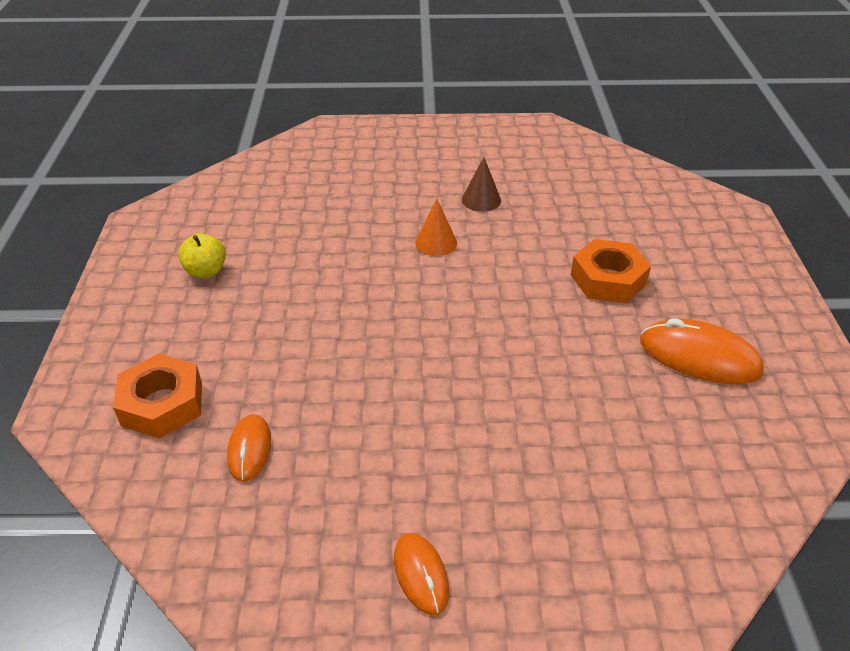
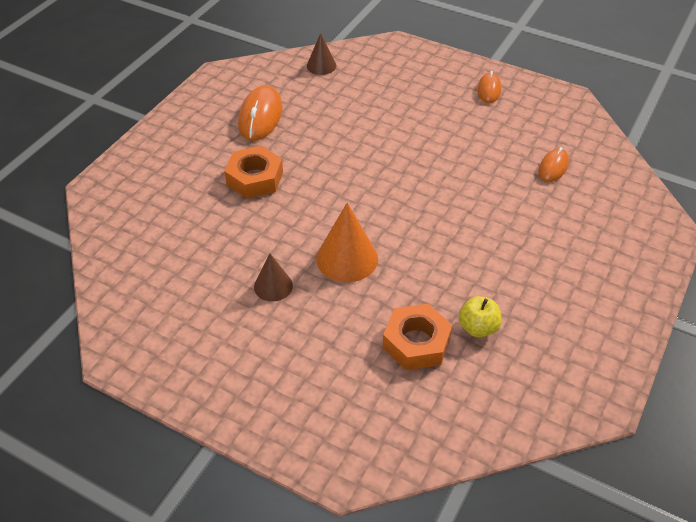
camera: 150 degrees left, 5 degrees up
(162, 404) = (602, 212): orange nut -> orange nut (416, 342)
(206, 271) = (549, 309): yellow apple -> yellow apple (478, 328)
(436, 242) = (347, 258): orange cone -> orange cone, size x1.64
(699, 357) = (260, 116): orange mouse -> orange mouse turned 45 degrees clockwise
(731, 491) = (321, 65): none -> brown cone

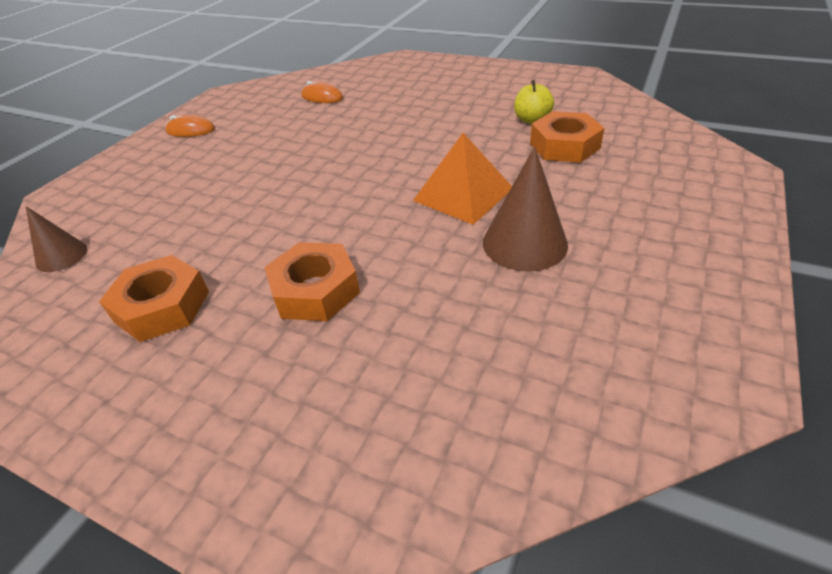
camera: 90 degrees left, 5 degrees down
(260, 116) = (162, 306): orange mouse -> orange nut
(273, 286) = (524, 243): brown cone -> brown cone, size x1.64
(347, 258) = (463, 194): orange cone -> orange pyramid

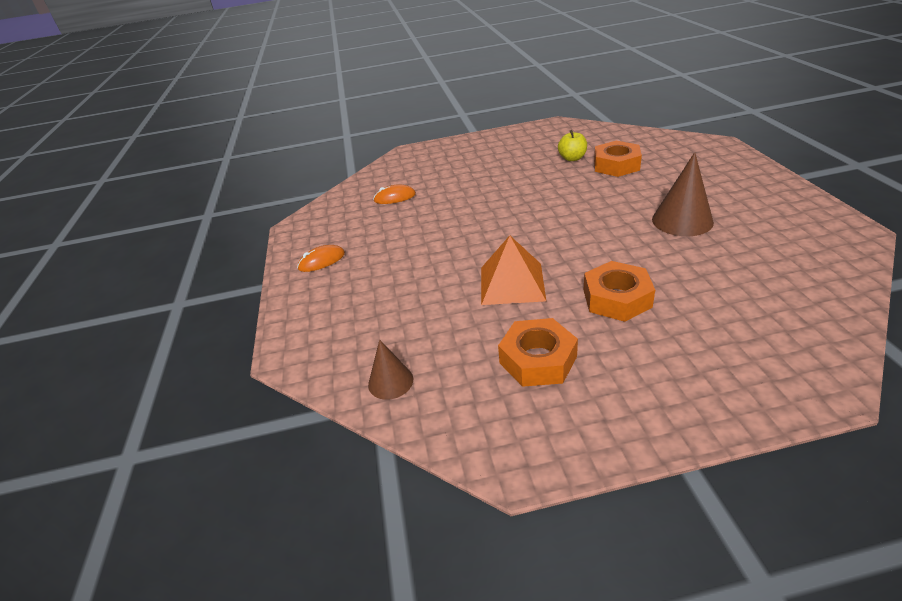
camera: 35 degrees left, 5 degrees down
(463, 194) = (606, 212): orange pyramid -> orange pyramid (512, 283)

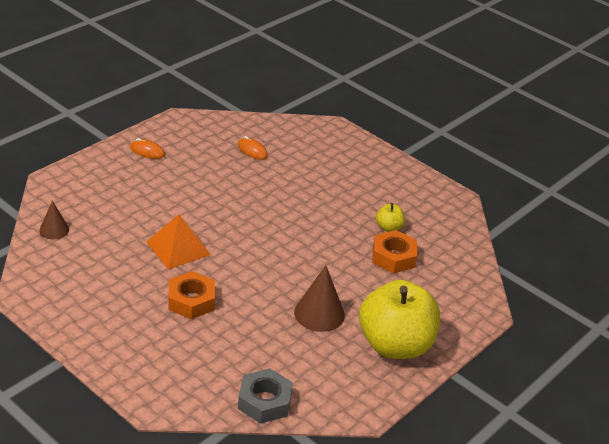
camera: 45 degrees right, 0 degrees up
(537, 360) = (108, 281): orange nut -> none
(750, 192) = (395, 345): none -> yellow apple
(831, 291) = (264, 401): none -> grey nut

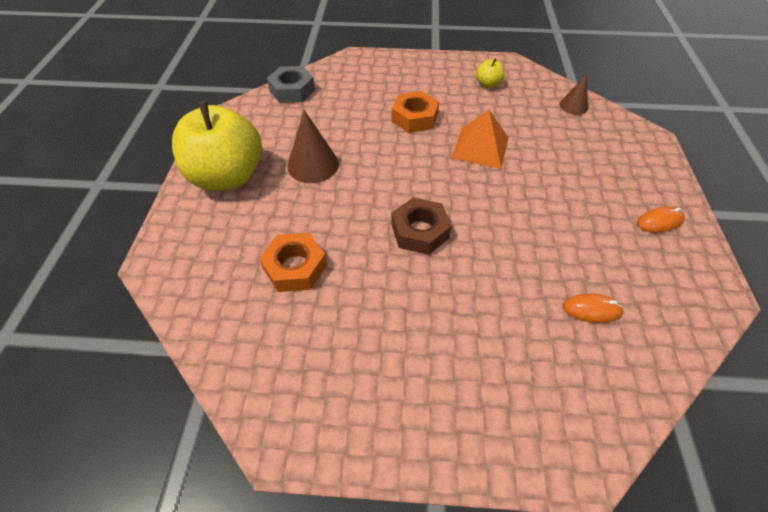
camera: 145 degrees right, 15 degrees up
(294, 229) = (420, 231): none -> brown nut
(388, 227) = (332, 307): yellow apple -> yellow apple (488, 84)

